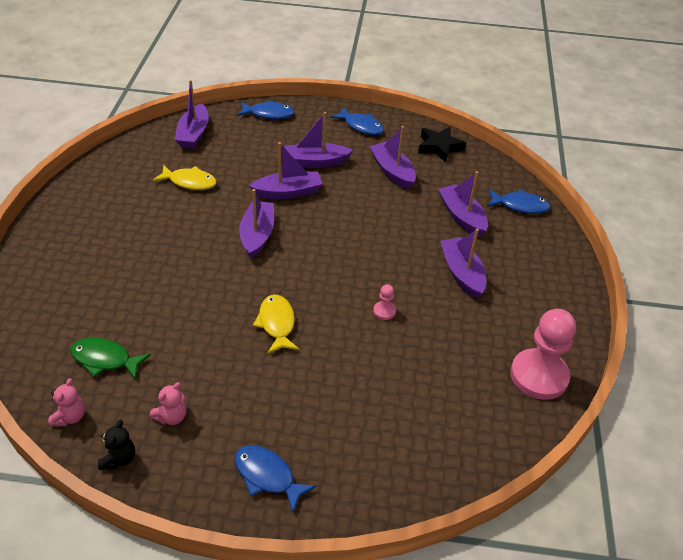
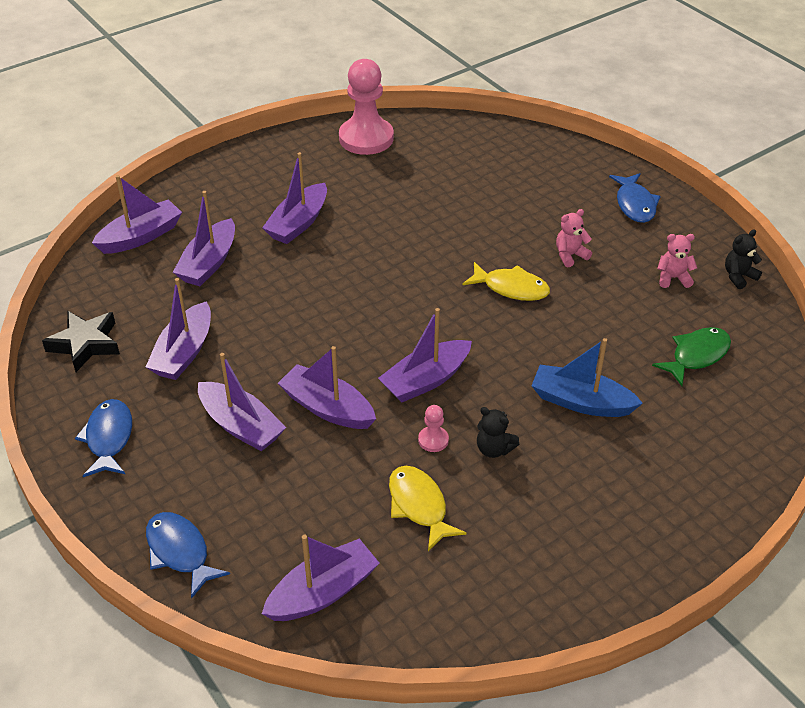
camera: 130 degrees left, 0 degrees up
(70, 417) = (760, 328): pink teddy bear -> pink teddy bear (570, 255)
(105, 359) = (696, 355): green fish -> green fish turned 105 degrees counterclockwise
(156, 279) = (581, 402): none -> blue boat
(180, 225) = (494, 449): none -> black teddy bear
(277, 324) = (511, 288): yellow fish -> yellow fish turned 105 degrees counterclockwise
(384, 311) = (408, 240): pink pawn -> pink pawn (433, 440)
(520, 206) = (141, 236): blue fish -> purple boat

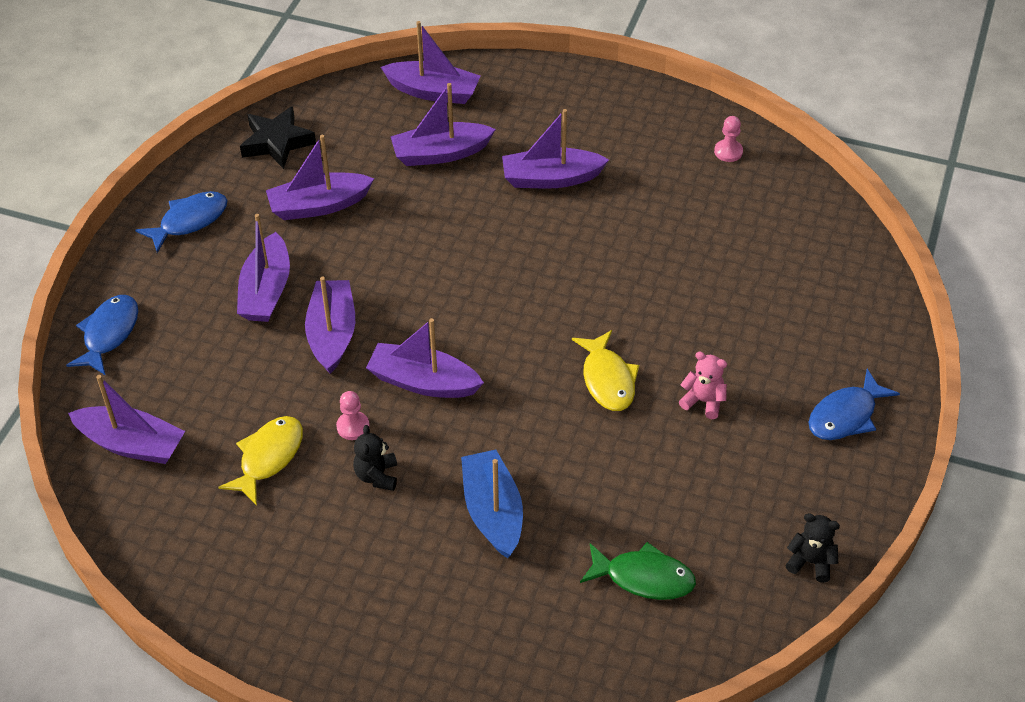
camera: 55 degrees right, 5 degrees up
(366, 138) = (728, 152): pink pawn -> pink pawn, size x0.42
(673, 278) = (751, 504): pink teddy bear -> none

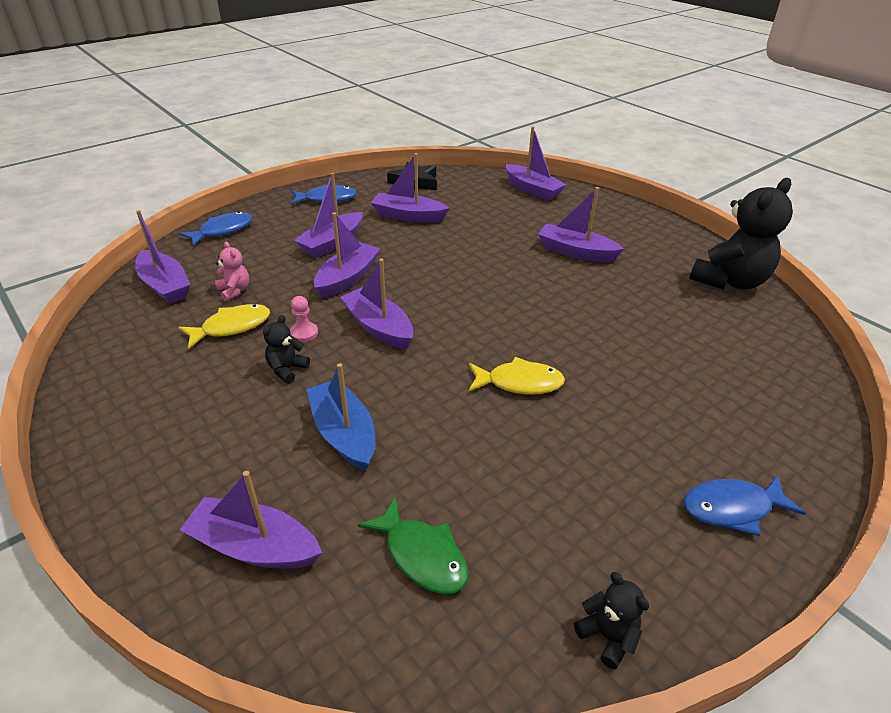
camera: 30 degrees right, 10 degrees down
(440, 153) = (510, 217): purple boat -> purple boat (254, 546)
(493, 512) = (344, 433): blue boat -> blue boat turned 45 degrees counterclockwise
(607, 379) = (519, 383): yellow fish -> yellow fish turned 105 degrees counterclockwise
(703, 401) = (592, 433): pink teddy bear -> pink teddy bear (234, 291)
(728, 152) = (729, 281): pink pawn -> black teddy bear

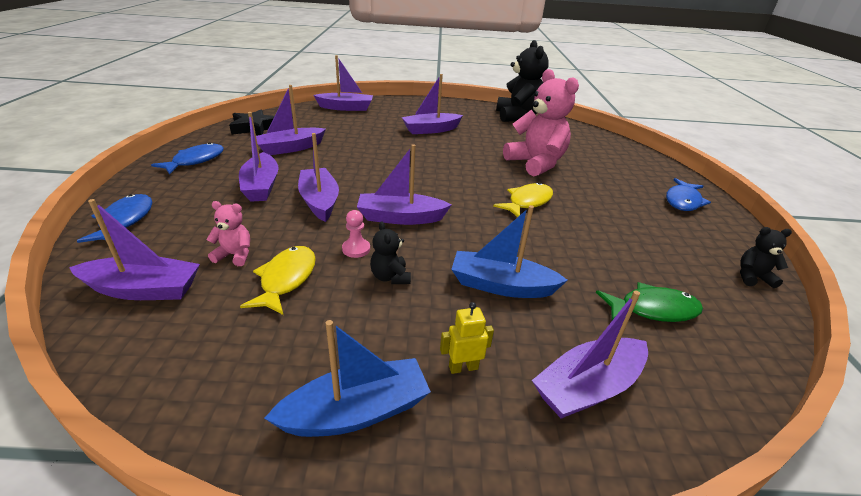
camera: 50 degrees left, 5 degrees down
(131, 434) = (356, 412): none -> blue boat
(215, 462) = (463, 367): none -> yellow robot
(622, 349) = (536, 163): none -> pink teddy bear

